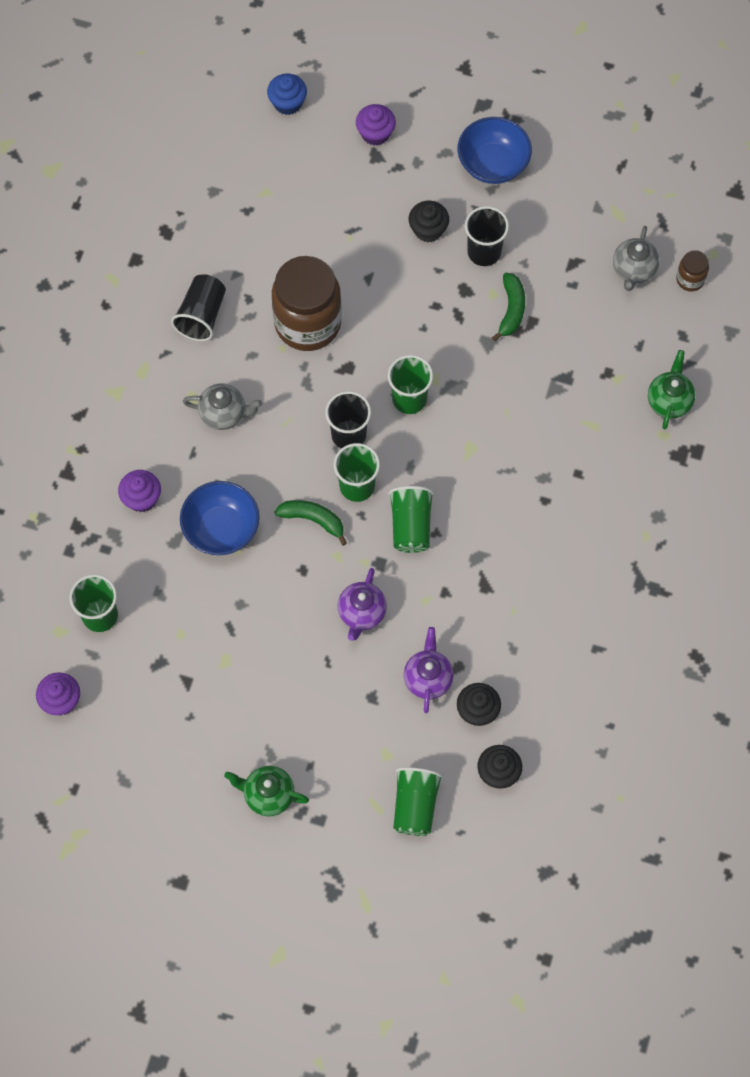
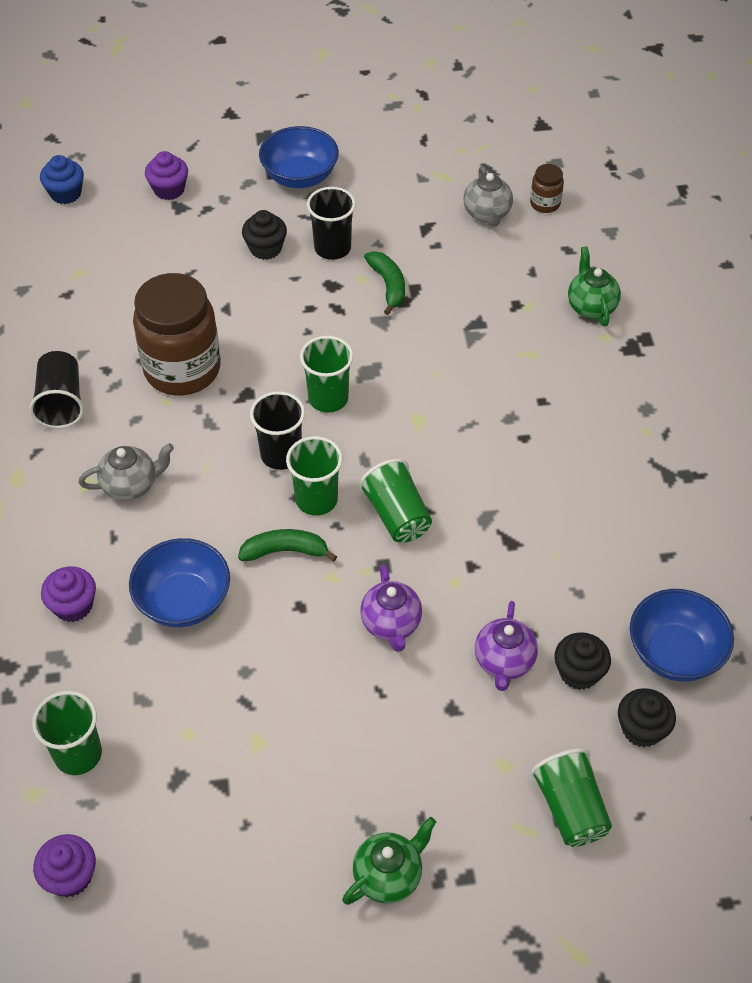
camera: 25 degrees left, 15 degrees down
(268, 795) = (388, 876): green teapot -> green teapot turned 150 degrees clockwise
(428, 679) = (504, 662): purple teapot -> purple teapot turned 150 degrees counterclockwise
(556, 727) = (674, 653): none -> blue bowl

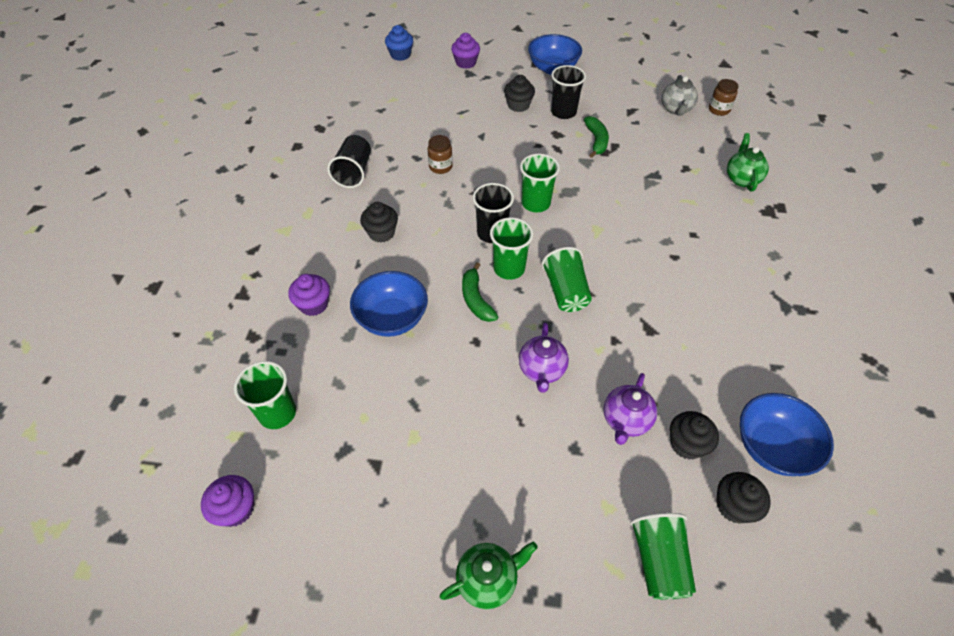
camera: 15 degrees right, 0 degrees up
(131, 485) = (381, 233): grey teapot -> black cupcake
(182, 369) = (440, 167): brown jar -> brown jar, size x0.44
(285, 551) = (476, 299): green banana -> green banana turned 120 degrees counterclockwise

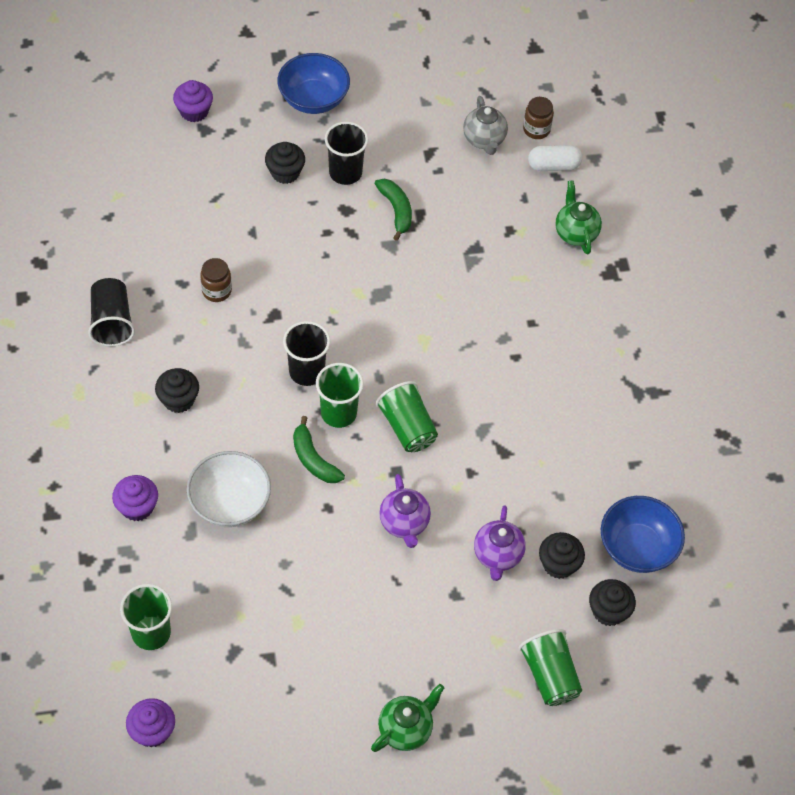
camera: 20 degrees left, 5 degrees up
(392, 318) = (230, 503): blue bowl -> white bowl
(400, 55) = (99, 114): blue cupcake -> none
(535, 203) = (346, 319): green cup -> none
(729, 133) = (553, 166): none -> white capsule

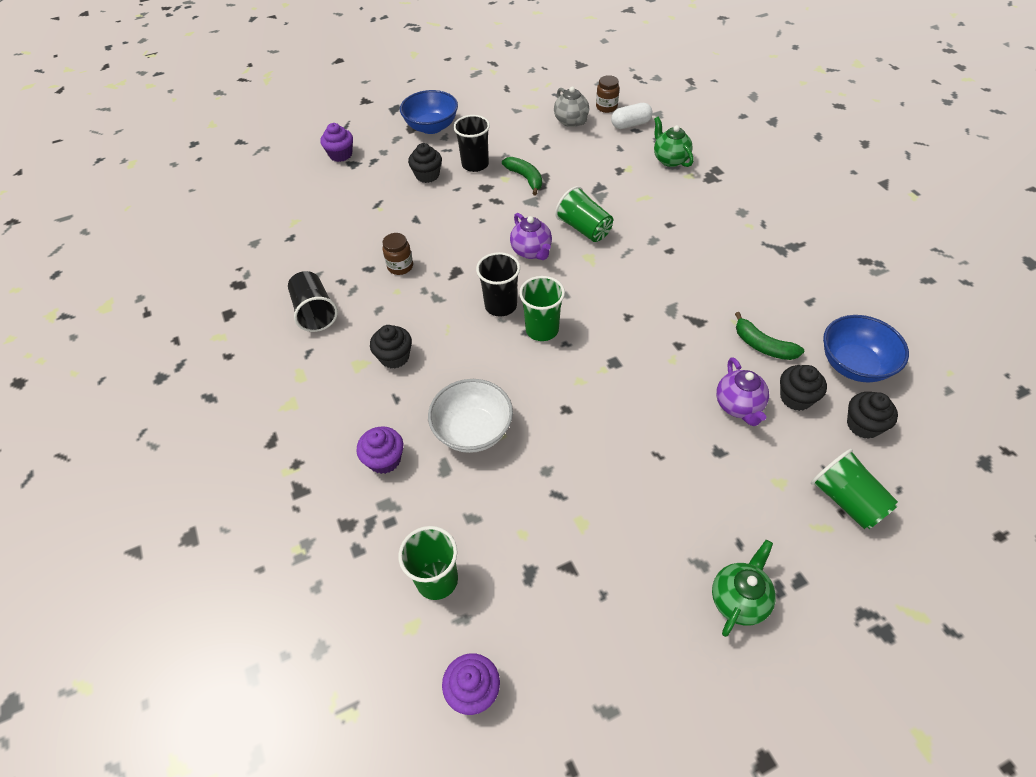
camera: 10 degrees left, 5 degrees down
(313, 459) = (535, 372): green banana -> green banana (762, 345)
(404, 523) = (641, 403): purple teapot -> purple teapot (531, 251)
(407, 427) = (606, 325): green cup -> green cup (584, 228)

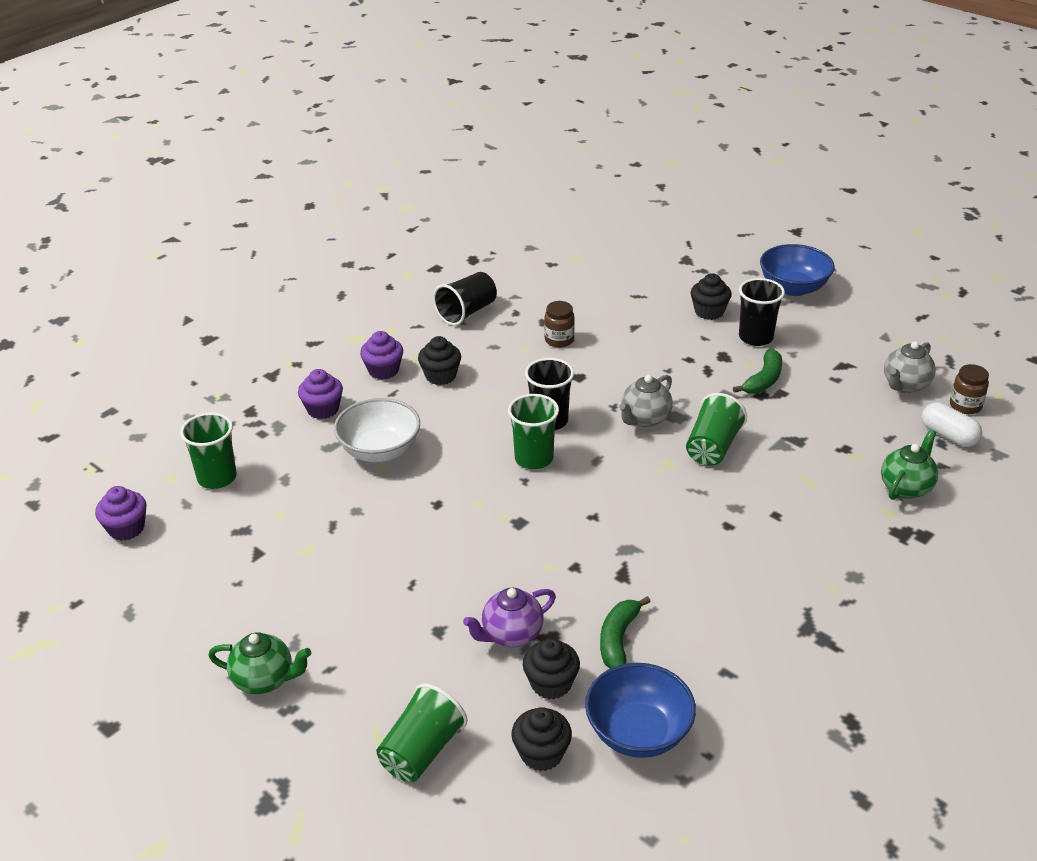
camera: 65 degrees right, 15 degrees down
(341, 155) = (693, 248): purple cupcake -> purple cupcake (383, 370)
(531, 251) = (645, 419): purple teapot -> grey teapot

